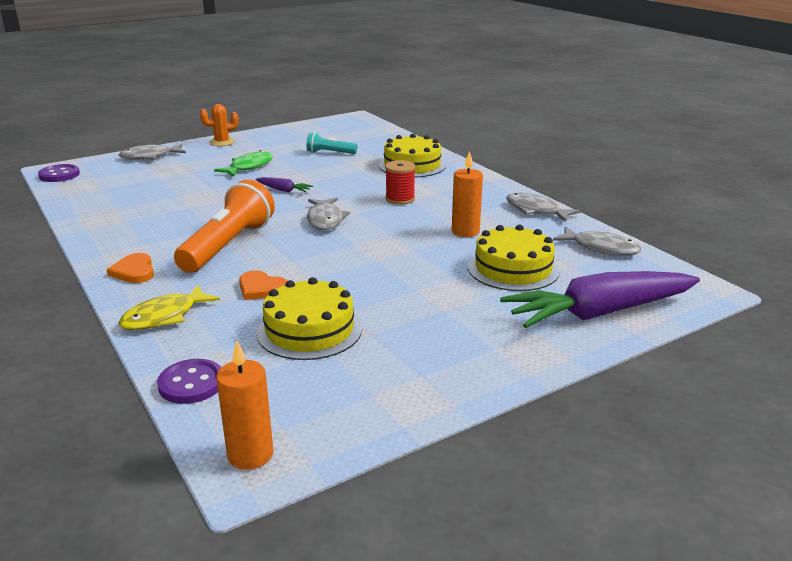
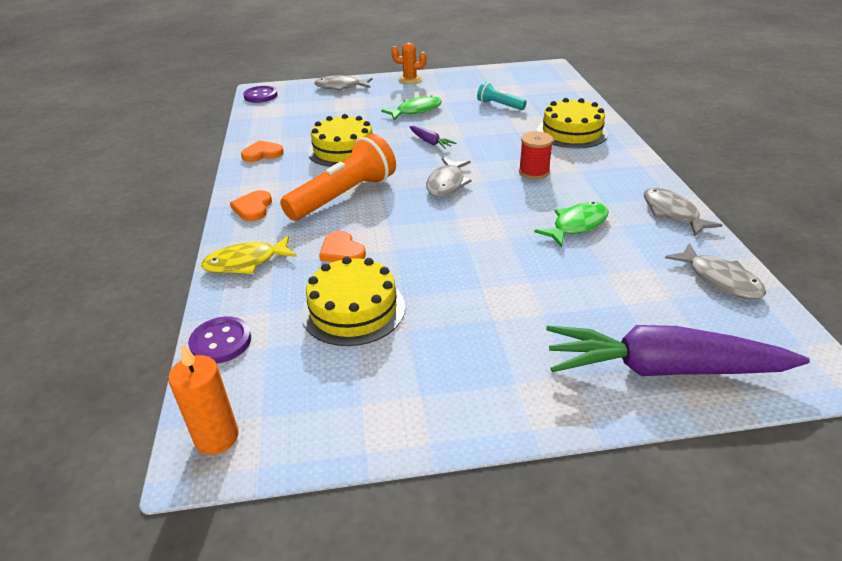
camera: 25 degrees right, 10 degrees up
(105, 224) = (262, 154): none -> orange heart
(465, 231) = (576, 225): orange candle -> green fish
(513, 268) = (599, 284): yellow cake -> yellow cake (343, 150)

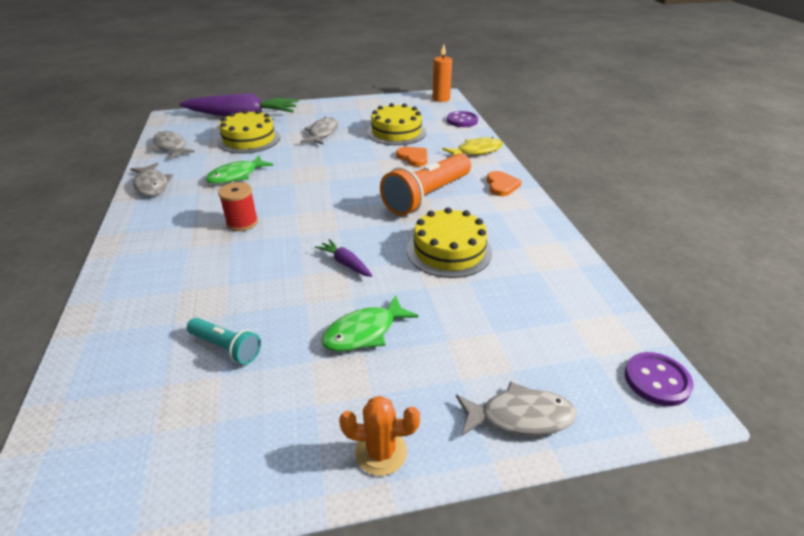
camera: 175 degrees right, 0 degrees up
(262, 154) = (541, 244): orange heart -> none
(447, 183) = (332, 209): grey fish -> grey fish (322, 133)
(571, 132) = (158, 282): yellow cake -> yellow cake (249, 139)

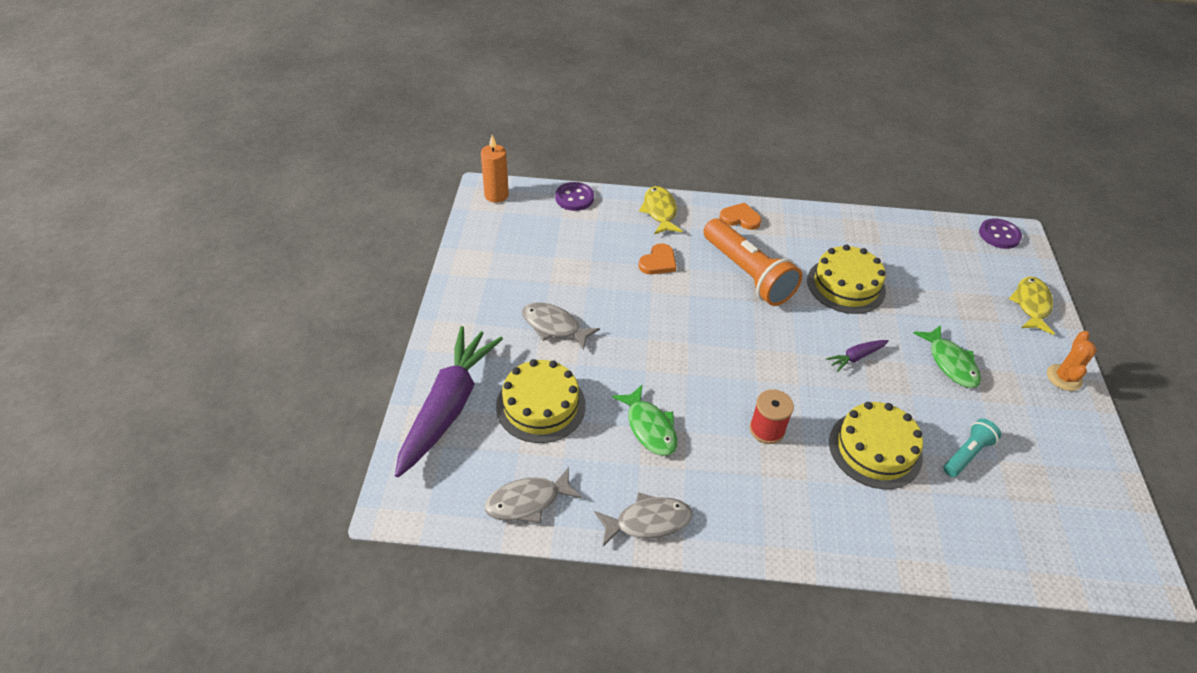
camera: 75 degrees left, 10 degrees up
(396, 132) = (582, 259): yellow cake -> yellow cake (875, 449)
(413, 158) = (658, 262): orange heart -> orange heart turned 150 degrees clockwise
(520, 417) = (1031, 305): grey fish -> yellow fish

